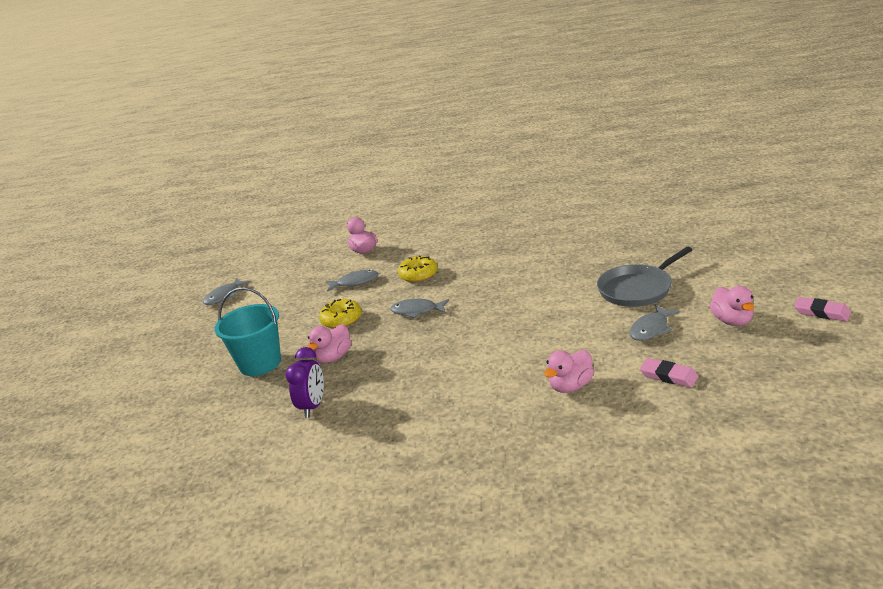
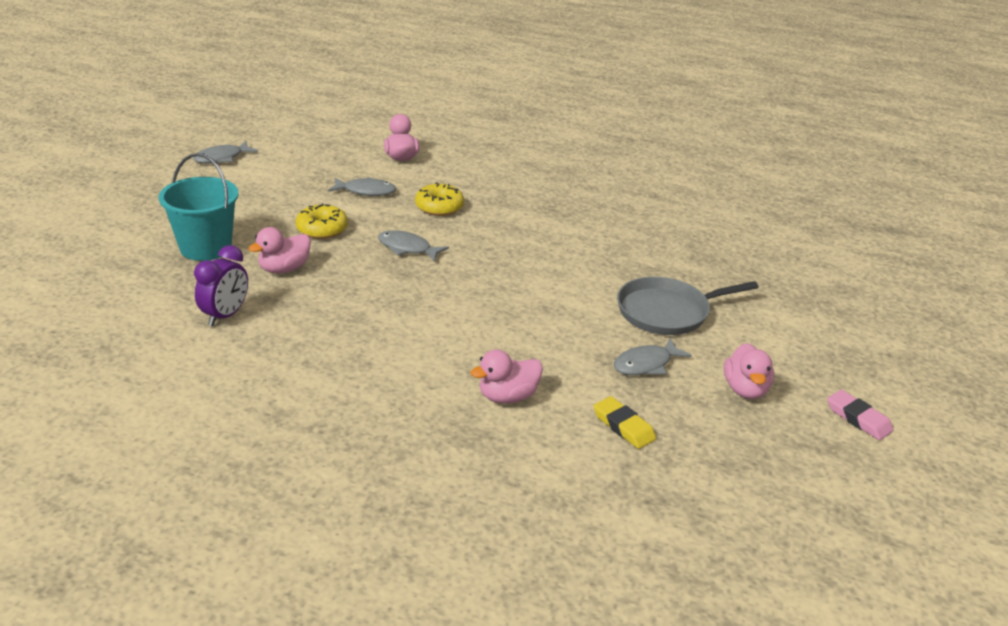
camera: 10 degrees right, 5 degrees up
(669, 376) = (623, 426): pink eraser -> yellow eraser

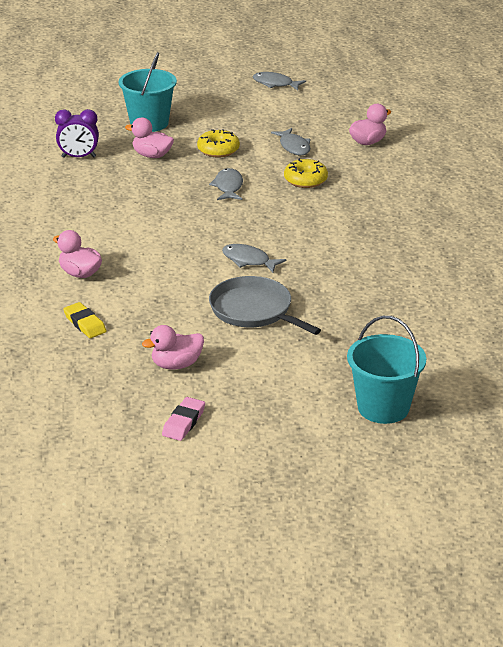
camera: 65 degrees right, 0 degrees up
(623, 426) = (85, 323): yellow eraser -> yellow eraser turned 60 degrees counterclockwise
(646, 364) = (169, 316): grey fish -> grey fish (248, 260)
(871, 301) = (383, 407): none -> turquoise bucket

